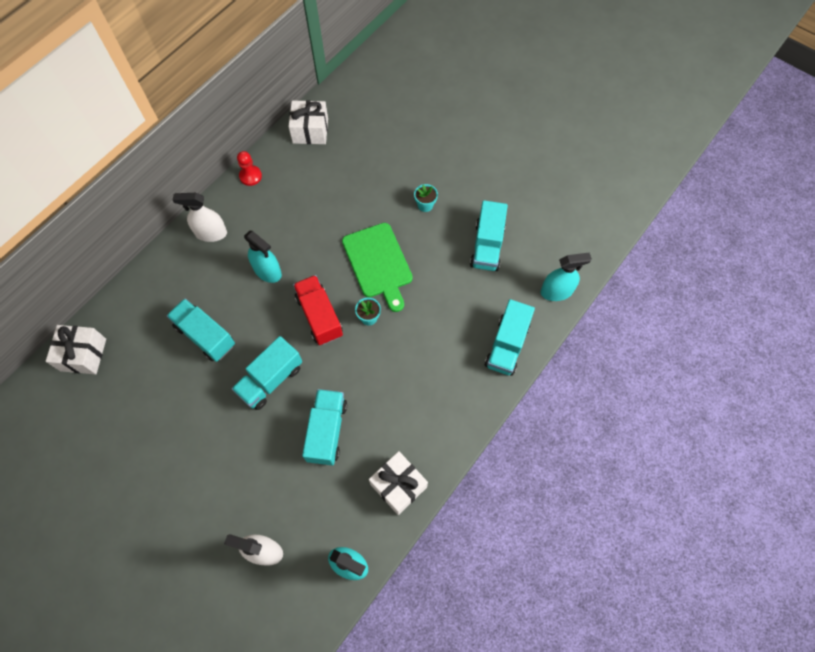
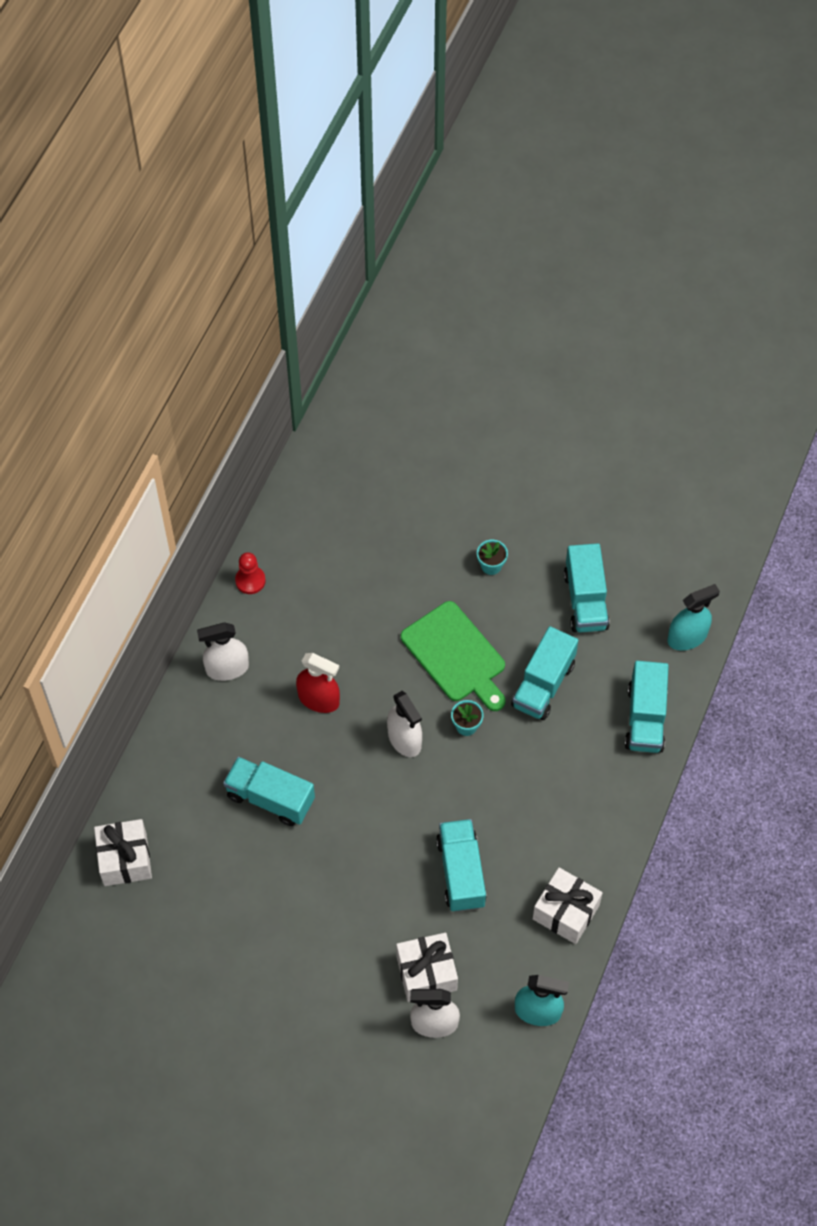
camera: 15 degrees left, 5 degrees down
(267, 271) = (319, 699): turquoise spray bottle -> red spray bottle
(271, 379) = (371, 830): turquoise truck -> turquoise truck (543, 684)
(310, 131) = (307, 500): white gift -> white gift (426, 973)
(319, 316) = (404, 739): red truck -> white spray bottle

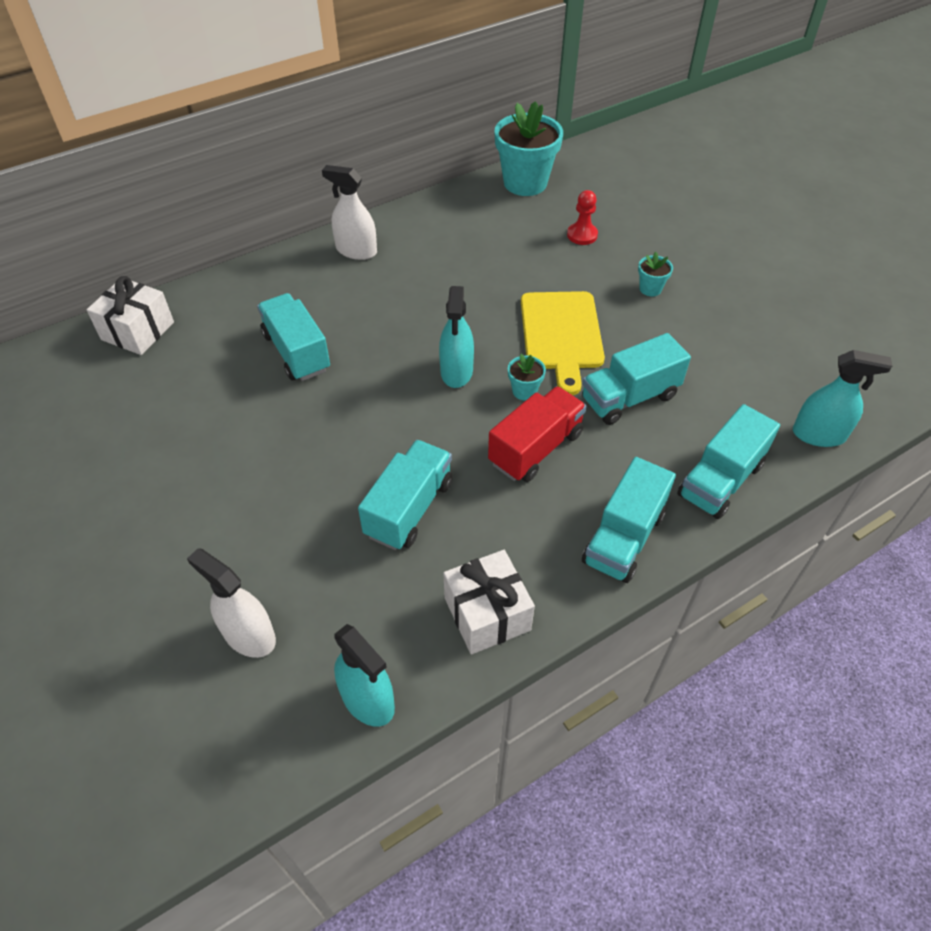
camera: 35 degrees right, 10 degrees down
(250, 580) = (431, 208): red pawn -> red pawn (582, 235)
(307, 501) = (525, 183): none -> turquoise flower pot
(319, 699) = (409, 306): red spray bottle -> none
(404, 739) = (456, 371): white spray bottle -> turquoise spray bottle
(426, 973) = (289, 580): white gift -> none
(455, 655) = (561, 334): green cutting board -> yellow cutting board
(509, 770) = (535, 448): none -> red truck
(585, 600) = (725, 354): turquoise truck -> turquoise truck (623, 538)

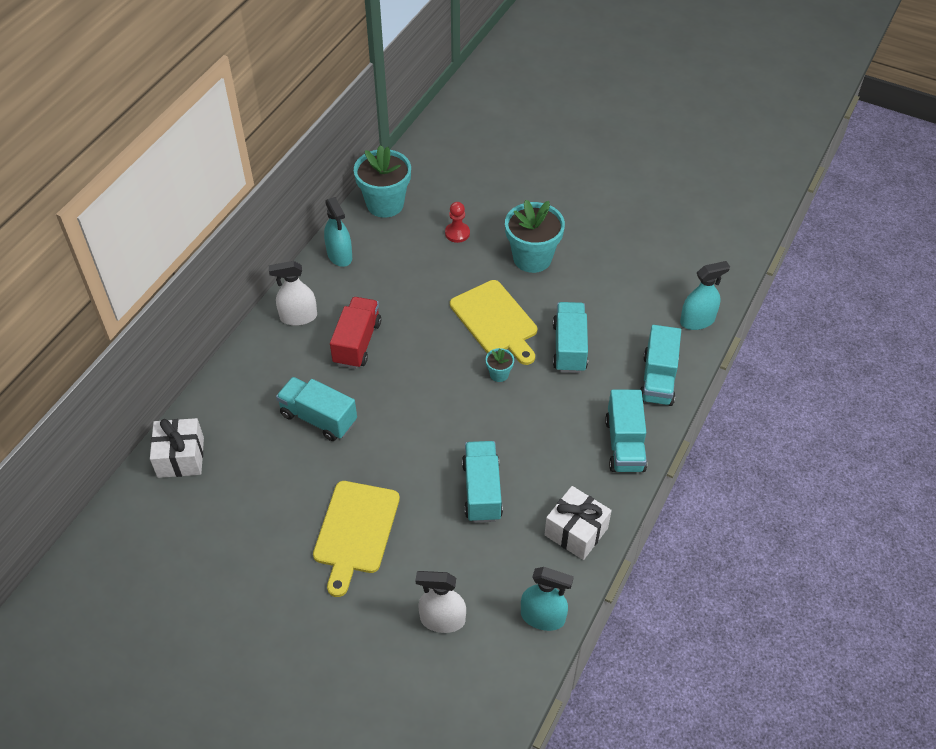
camera: 30 degrees left, 0 degrees up
(238, 484) = (355, 531): none -> yellow cutting board
(456, 371) = (443, 381): turquoise spray bottle -> turquoise spray bottle (339, 255)
(535, 448) = (533, 411): red truck -> red truck (357, 343)
(629, 397) = (569, 347): turquoise truck -> turquoise truck turned 150 degrees clockwise
(650, 289) = (532, 258): turquoise flower pot -> turquoise flower pot, size x2.22

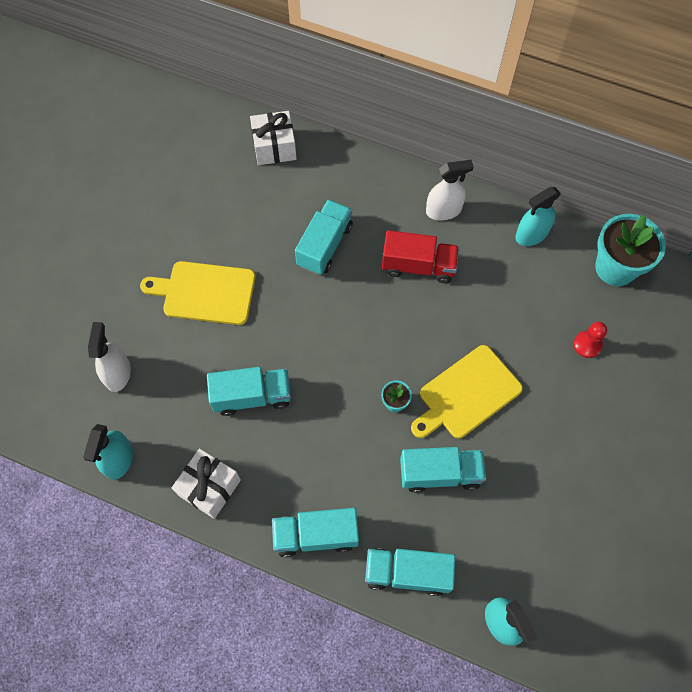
camera: 85 degrees right, 15 degrees up
(298, 317) = (443, 210): white spray bottle -> white spray bottle turned 90 degrees clockwise
(532, 258) = (565, 427): turquoise flower pot -> none

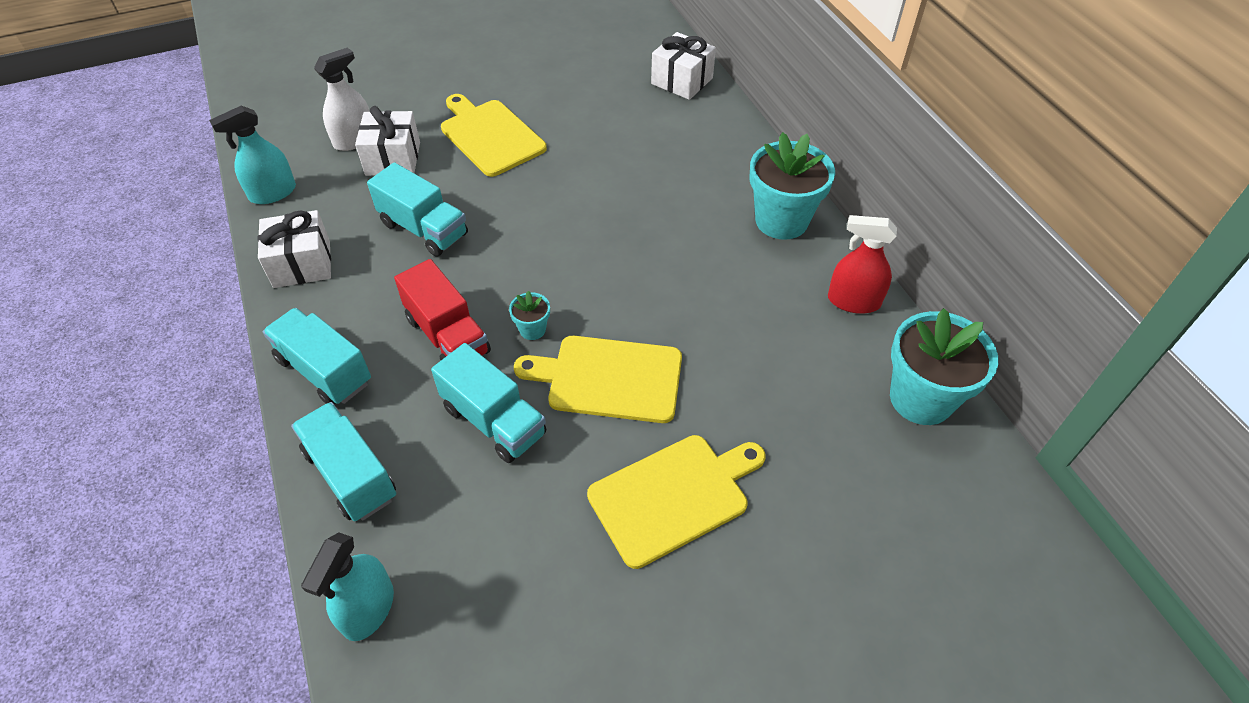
camera: 45 degrees right, 15 degrees down
(164, 365) = (393, 158): none -> white gift
(325, 246) = (632, 171): turquoise truck -> none
(418, 266) = (699, 244): red truck -> red truck (447, 335)
(443, 210) = (781, 220): white spray bottle -> turquoise flower pot
(531, 234) = (853, 301): turquoise spray bottle -> red spray bottle
(566, 428) = (673, 496): none -> yellow cutting board
(587, 345) = (797, 441): red pawn -> none

